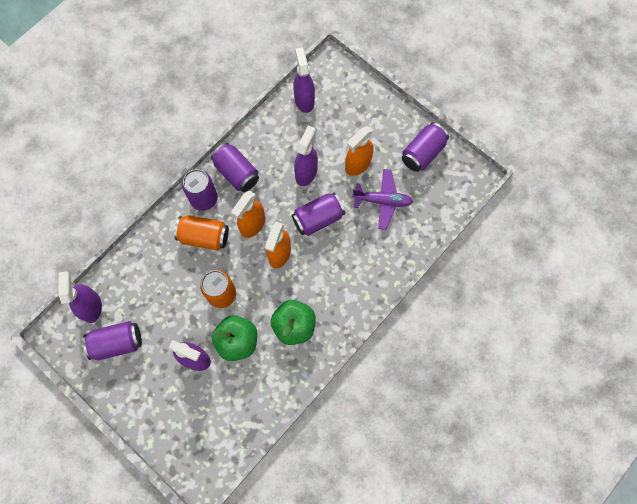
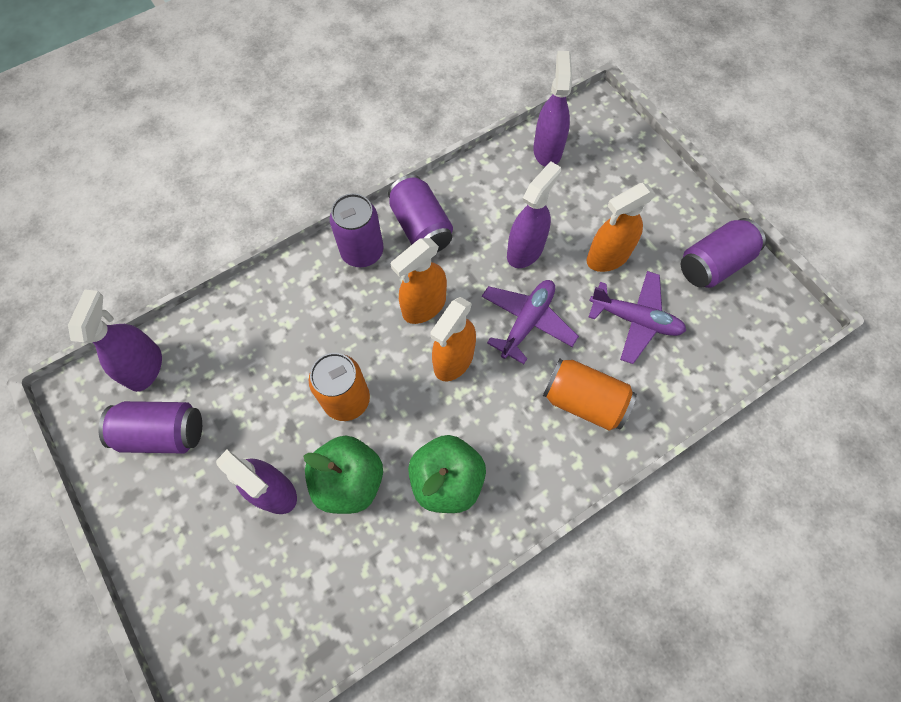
camera: 15 degrees right, 5 degrees down
(204, 237) = (346, 306): orange can -> orange can (584, 401)
(318, 219) = (527, 322): purple can -> purple plane

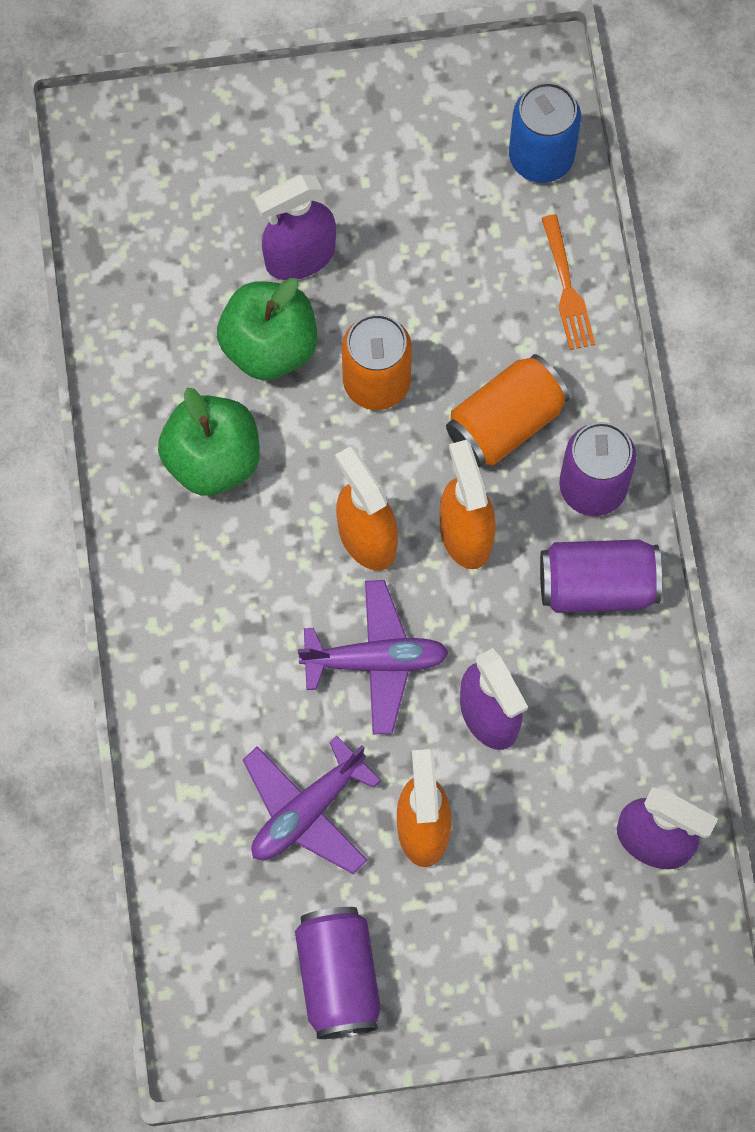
camera: 115 degrees right, 5 degrees up
(145, 367) = (541, 157): purple spray bottle -> blue can
(163, 433) = (438, 155): purple can -> none
(236, 315) = (566, 287): none -> orange fork
(527, 322) = (375, 660): purple plane -> purple plane turned 60 degrees counterclockwise
(584, 401) = (228, 677): orange can -> orange can (505, 423)

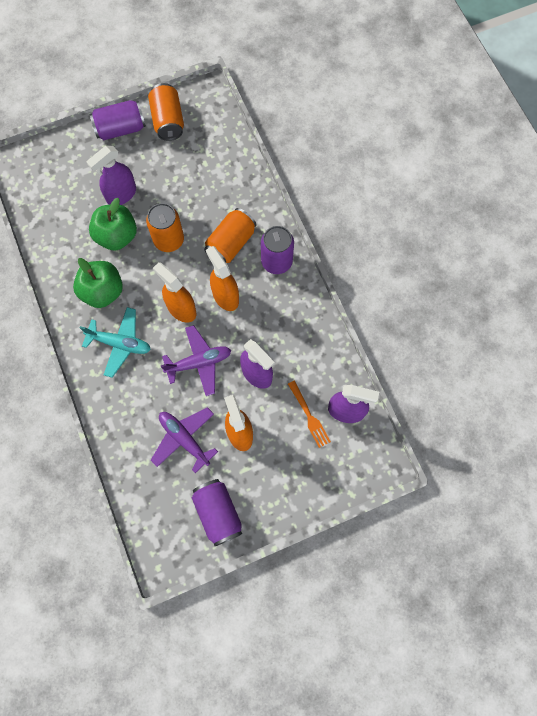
camera: 15 degrees left, 0 degrees up
(222, 579) = (120, 343): none -> turquoise plane
(307, 810) = (184, 439): purple plane -> purple plane turned 105 degrees clockwise
(439, 114) = (168, 121): none -> orange can
(541, 157) = (217, 128): blue can -> none
(566, 287) = (242, 180): orange fork -> orange fork (309, 416)
(597, 585) = (290, 304): purple can -> purple can (120, 129)

